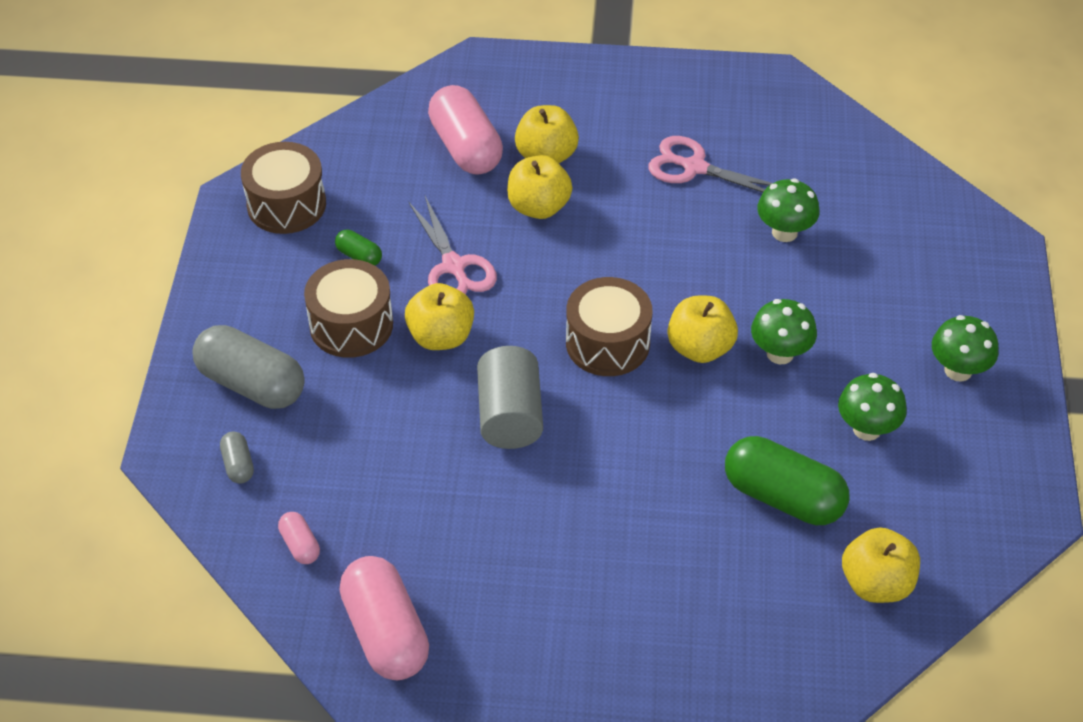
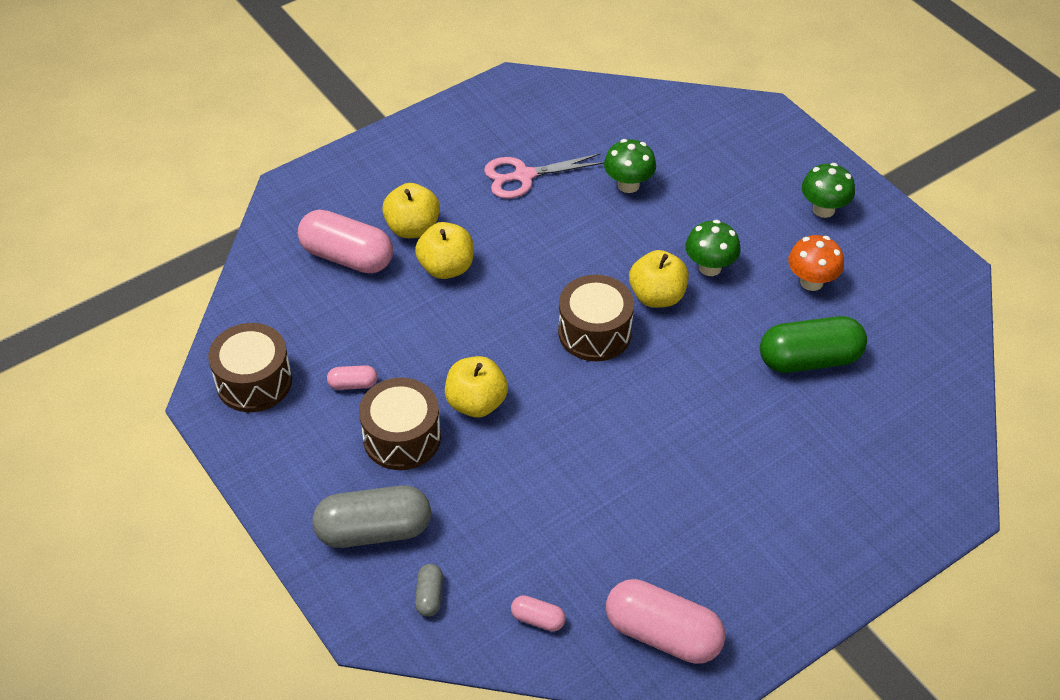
camera: 40 degrees left, 0 degrees up
(238, 465) = (429, 596): grey capsule -> grey capsule turned 60 degrees clockwise
(359, 256) = (353, 384): green capsule -> pink capsule
(454, 266) = (431, 347): pink scissors -> none
(510, 415) = (583, 425): grey cylinder -> none
(867, 429) = (811, 282): green mushroom -> orange mushroom
(876, 583) = (918, 376): yellow apple -> none

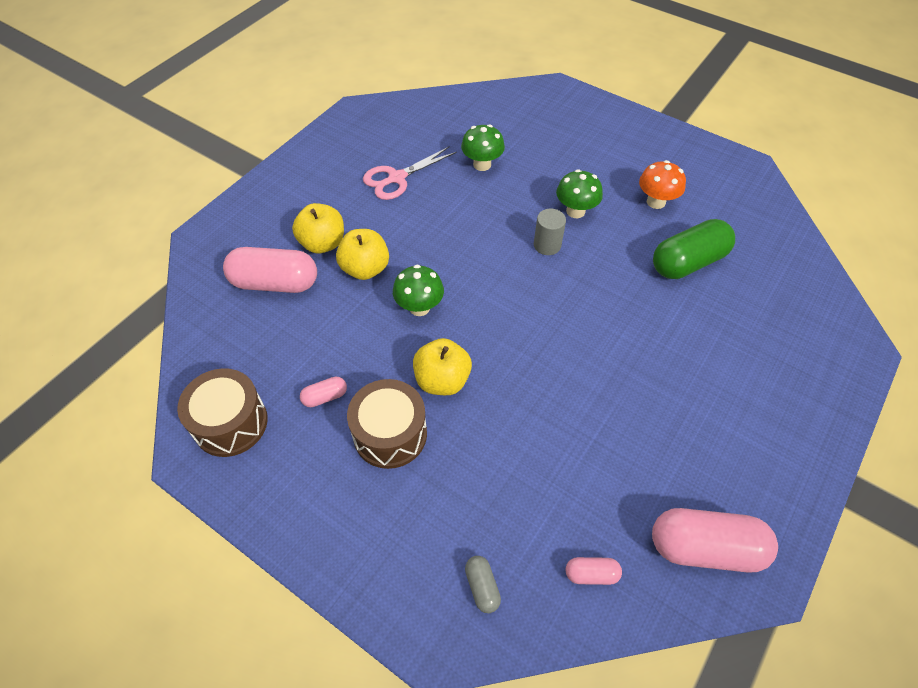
camera: 20 degrees left, 5 degrees up
(374, 531) = (402, 536): grey capsule -> none
(594, 332) = (512, 288): brown drum -> none
(657, 296) = (547, 245): yellow apple -> grey cylinder
(823, 209) = (634, 146): green mushroom -> green mushroom (419, 307)

